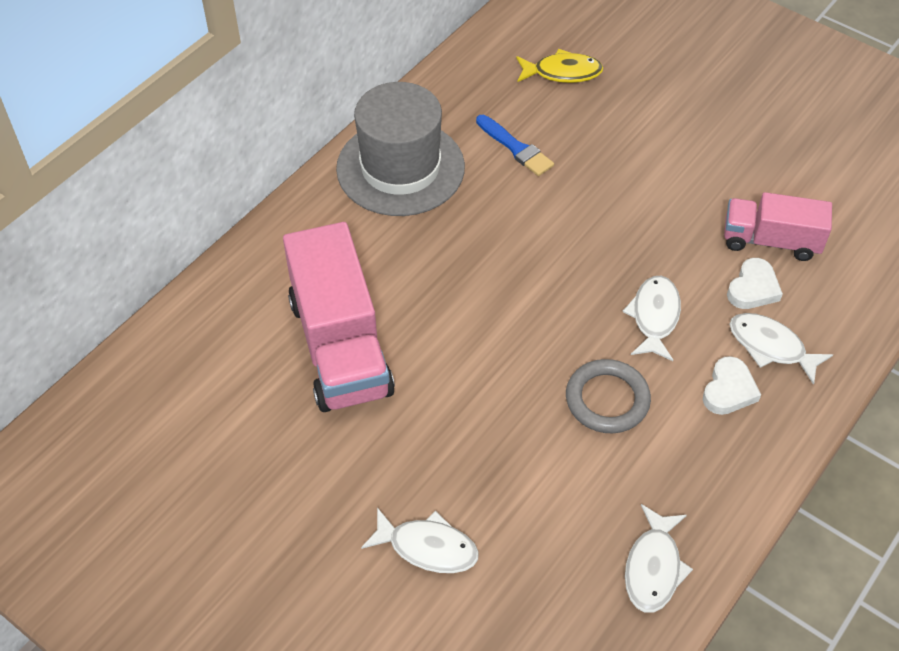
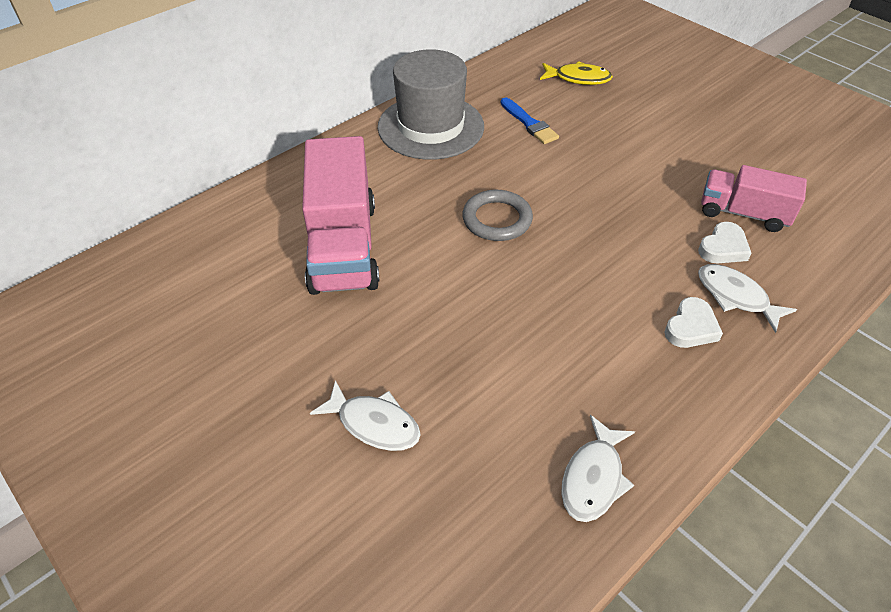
camera: 10 degrees right, 5 degrees down
(607, 400) = (573, 320): grey ring -> grey ring (497, 219)
(654, 317) = (628, 259): white fish -> none

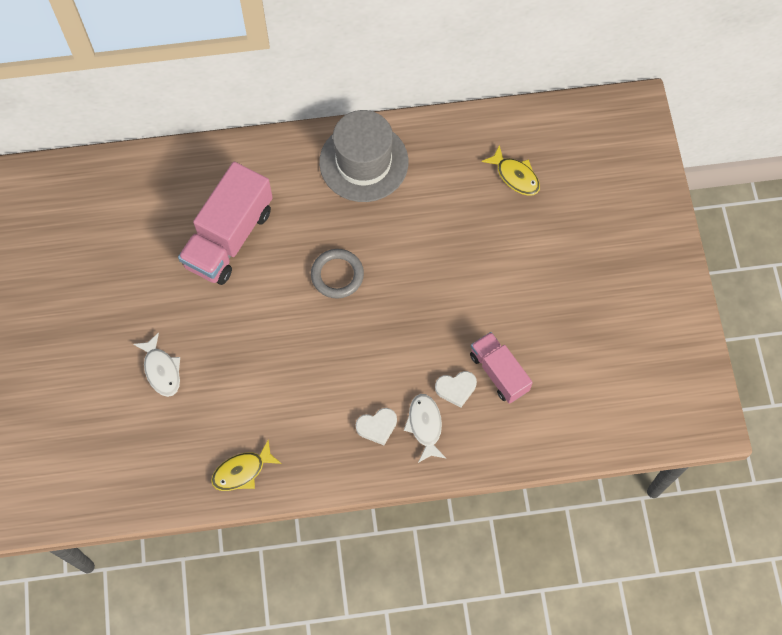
camera: 35 degrees right, 20 degrees up
(529, 123) = (435, 201): blue brush -> none
(593, 478) = (242, 471): white fish -> yellow fish

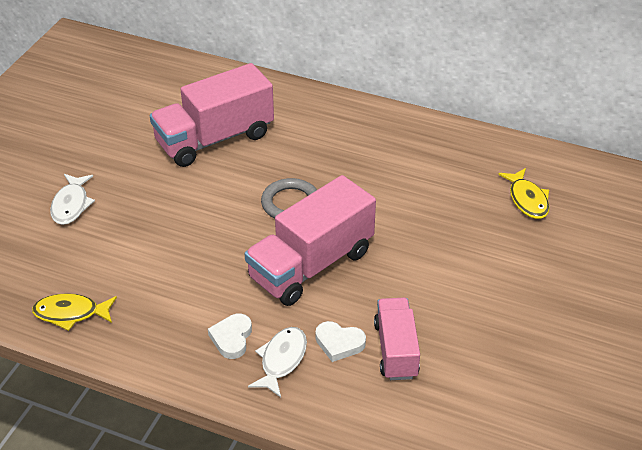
camera: 30 degrees right, 25 degrees down
(363, 162) = (381, 134): grey hat -> none
(377, 427) = (232, 338): white heart -> white heart turned 90 degrees clockwise
(391, 328) = (311, 265): none -> pink truck

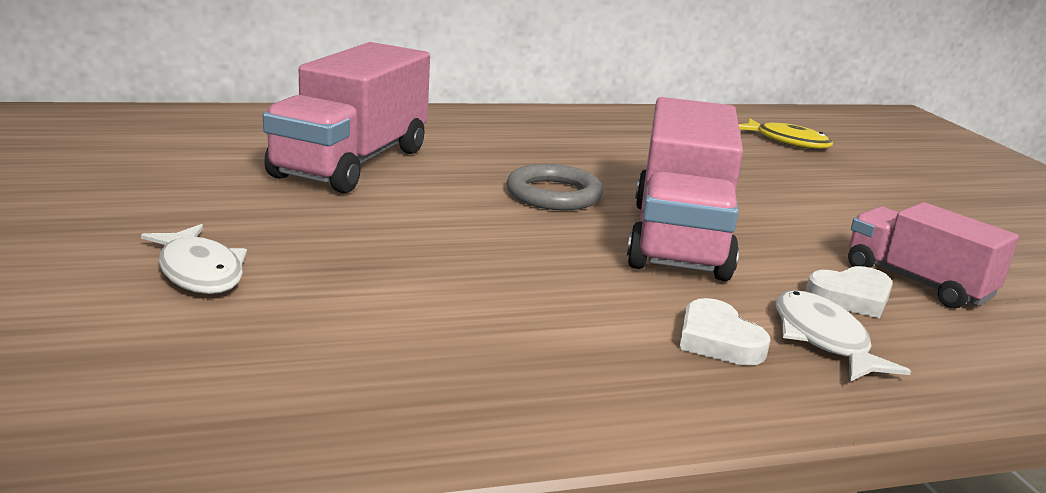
camera: 40 degrees left, 20 degrees down
(71, 313) = (401, 406): yellow fish -> none

